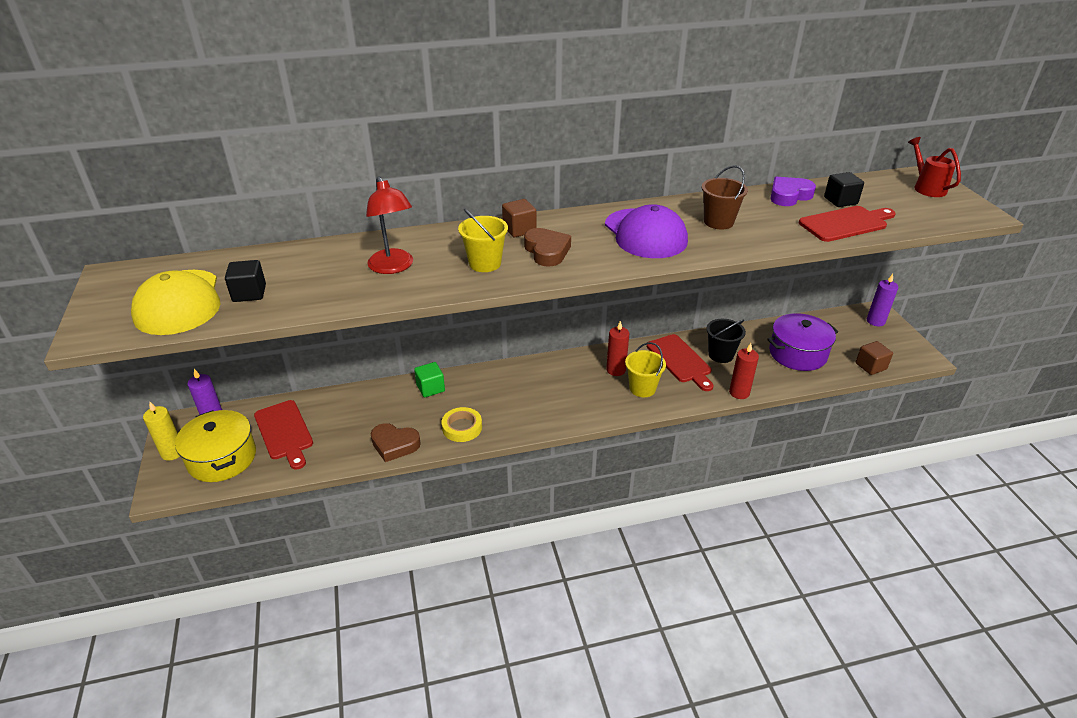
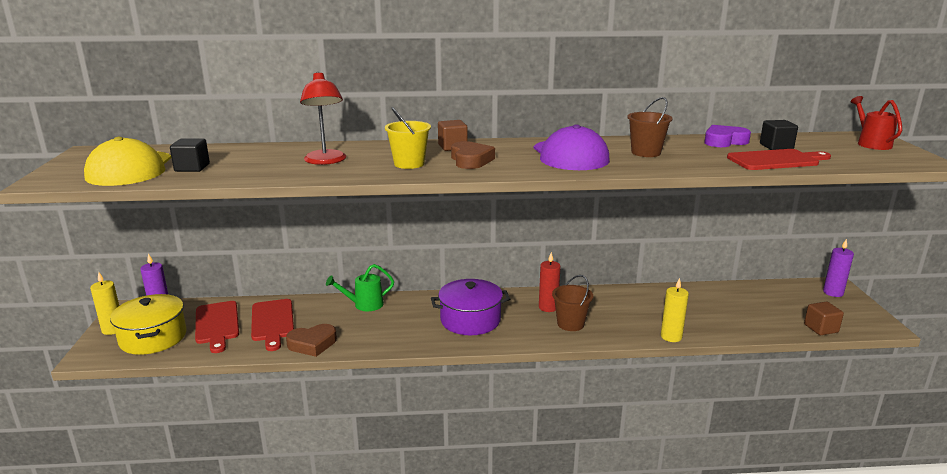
camera: 10 degrees right, 15 degrees down
(394, 445) = (312, 344): brown heart -> brown heart turned 45 degrees counterclockwise
(430, 388) = (364, 305): green cube -> green watering can
(462, 427) = (381, 337): yellow tape -> none
(642, 388) = (570, 324): yellow bucket -> brown bucket
(680, 360) = (616, 306): red cutting board -> red cutting board (272, 322)
(721, 355) = (659, 305): black bucket -> none
(739, 392) = (671, 336): red candle -> yellow candle
(797, 353) = (742, 311): purple pot -> purple pot (470, 320)

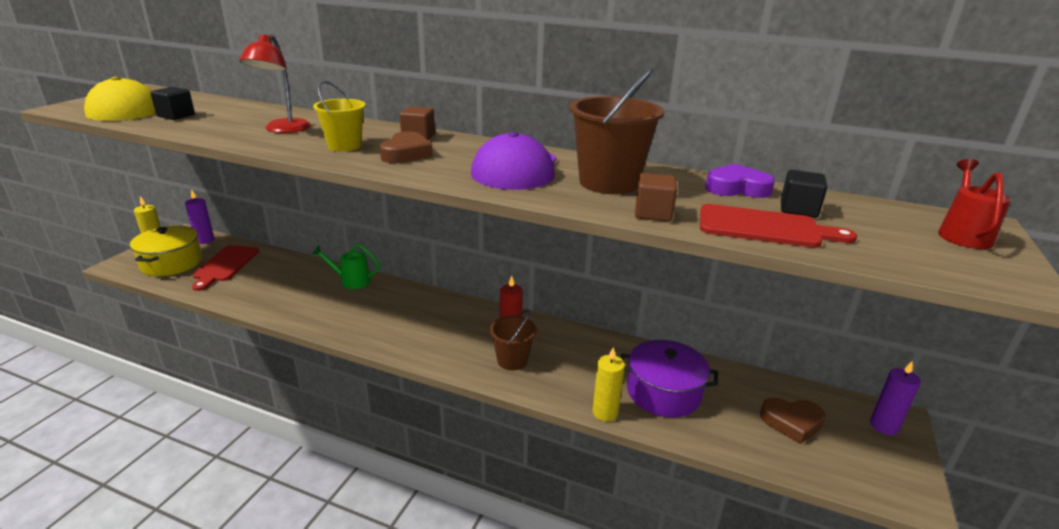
camera: 25 degrees right, 5 degrees up
(272, 322) = (264, 275): red cutting board -> none
(312, 344) = (269, 305): brown heart -> brown heart (791, 422)
(470, 320) = (422, 325): purple pot -> purple pot (663, 392)
(646, 152) = (608, 182): brown bucket -> brown bucket, size x1.62
(821, 328) = (813, 469): brown cube -> brown cube (653, 213)

